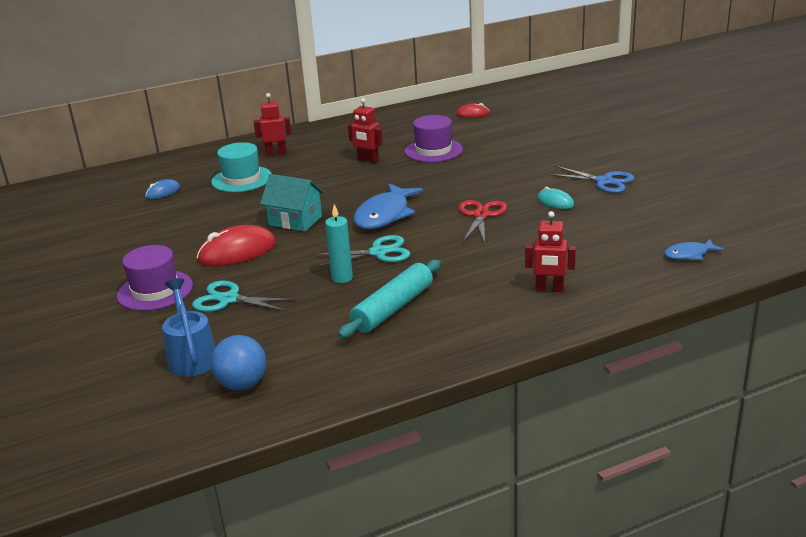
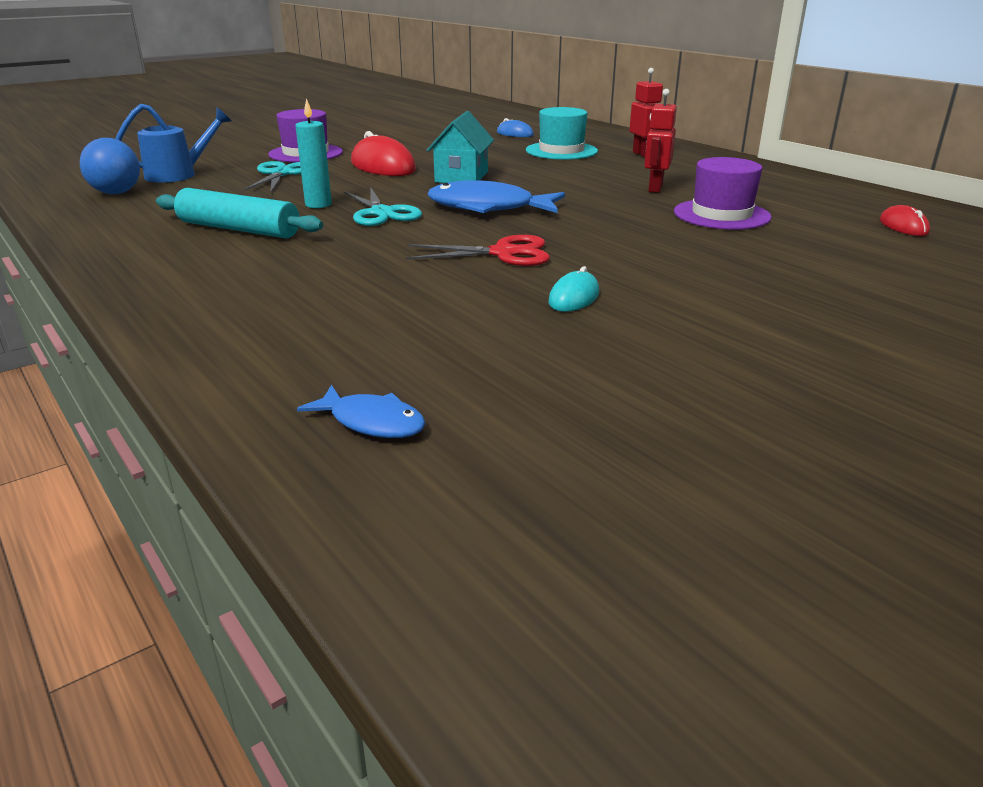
camera: 75 degrees right, 0 degrees up
(549, 289) = (261, 305): red robot -> none
(604, 181) = (691, 334): blue scissors -> none
(689, 254) = (372, 422): blue fish -> blue fish turned 150 degrees clockwise

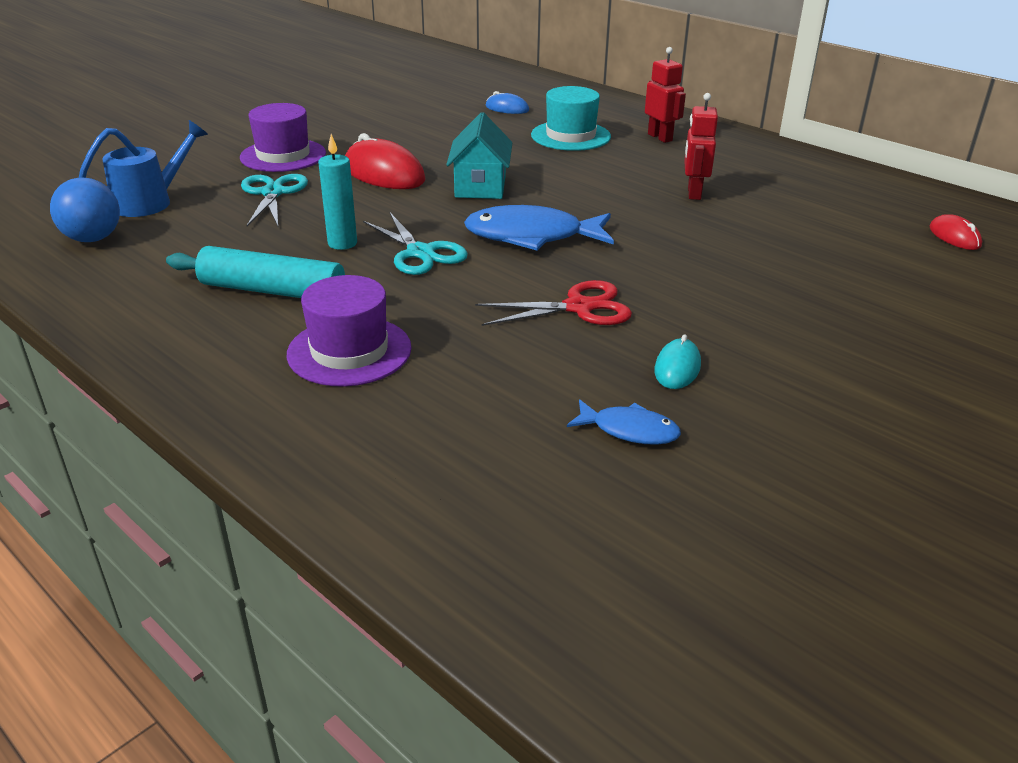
camera: 10 degrees left, 5 degrees up
(372, 422) = (556, 561): blue fish -> blue fish (629, 430)
(721, 215) = (775, 231): purple hat -> purple hat (349, 351)

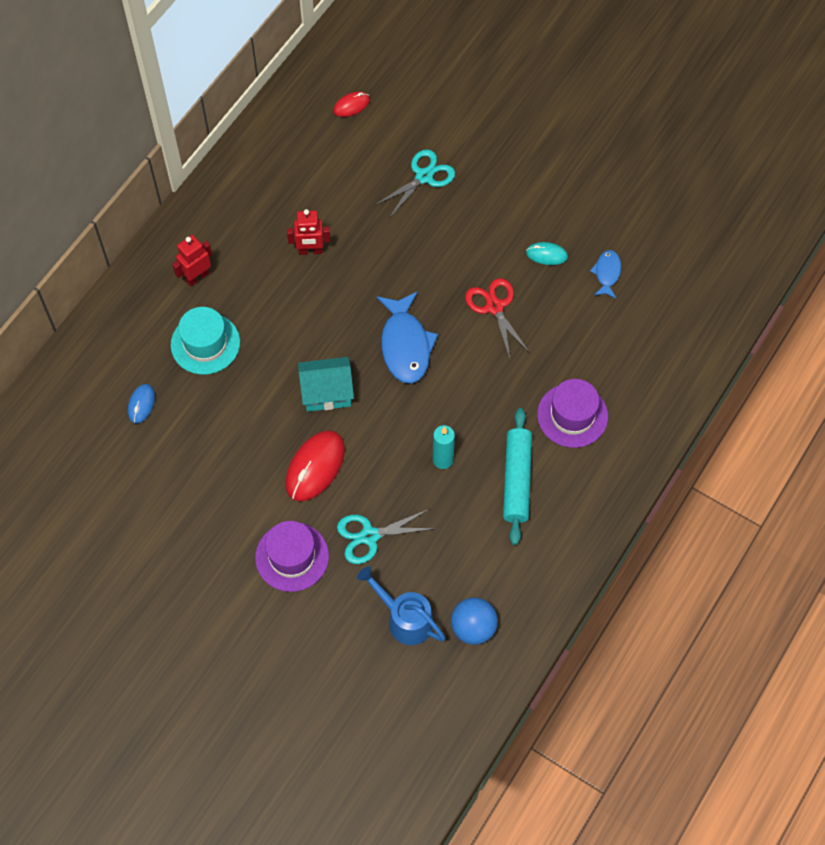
camera: 100 degrees left, 30 degrees up
(420, 253) = (445, 408): turquoise scissors -> turquoise scissors (424, 177)

